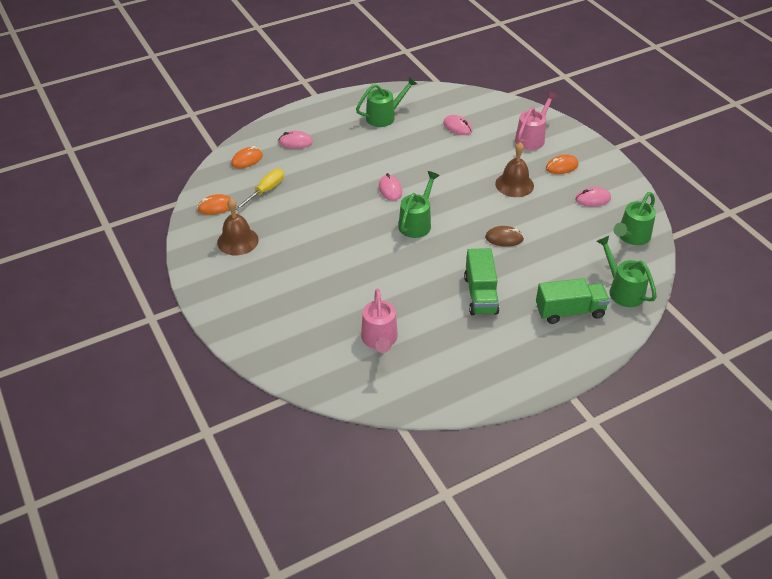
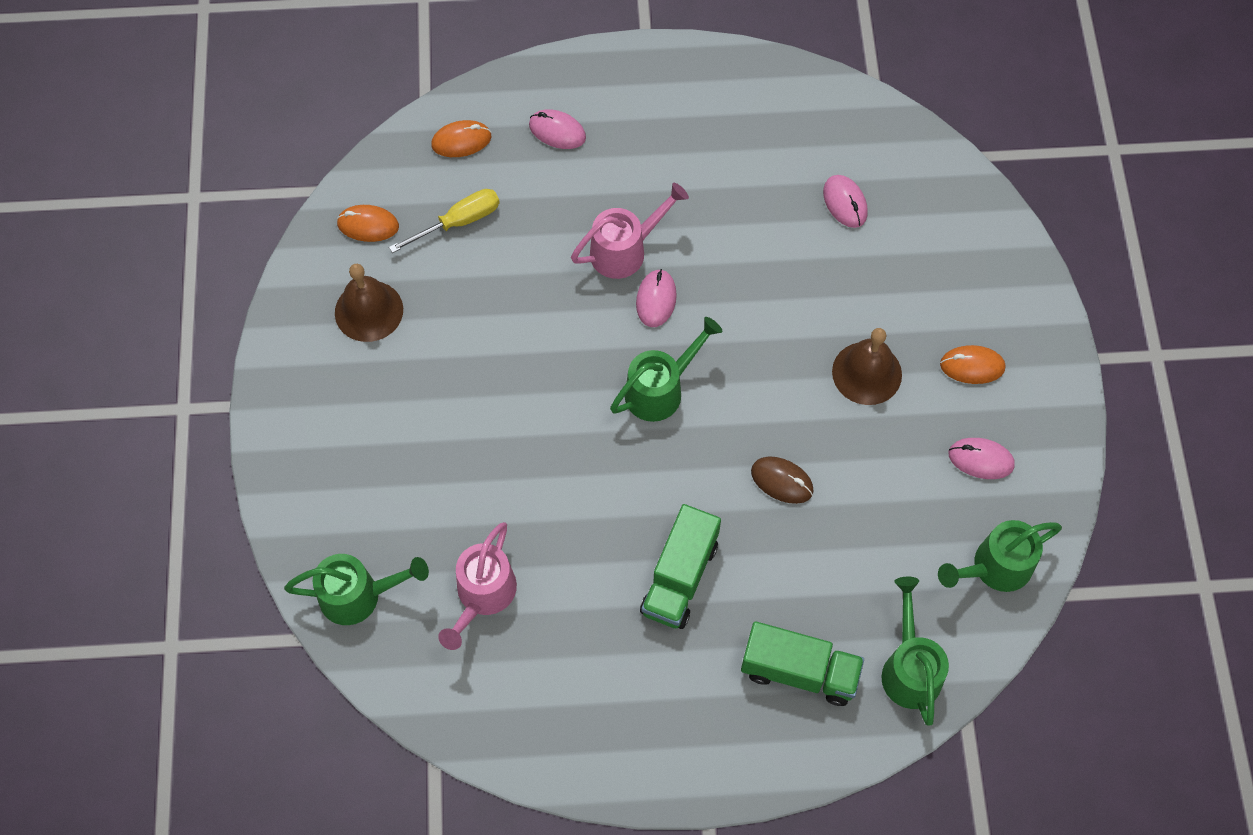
camera: 25 degrees right, 20 degrees up
(385, 116) = (734, 129): green watering can -> green watering can (359, 595)
(532, 138) = (961, 279): pink watering can -> pink watering can (625, 250)

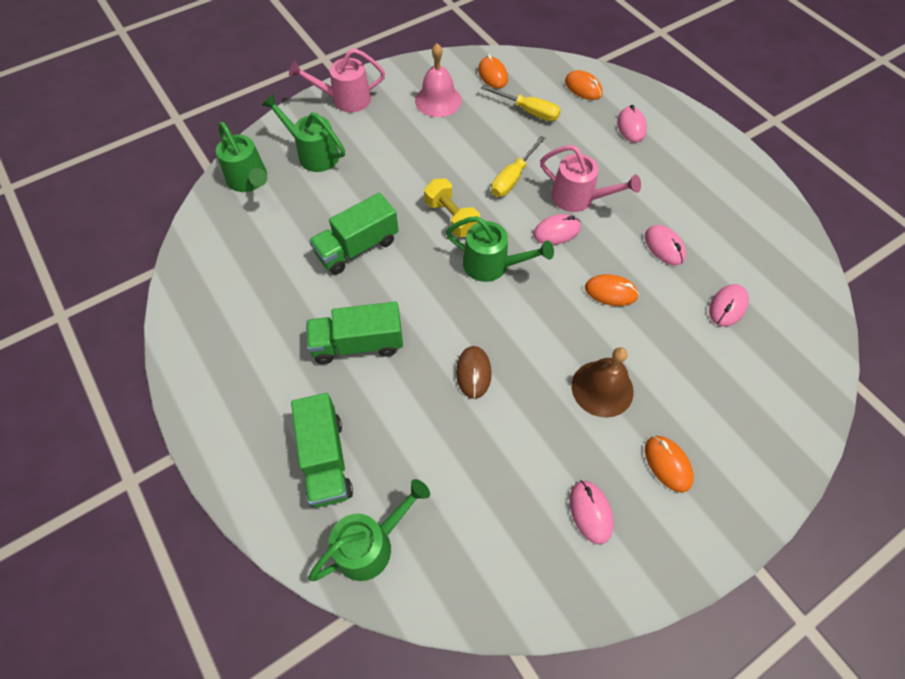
camera: 60 degrees right, 5 degrees down
(369, 311) = (438, 100): brown bell -> pink bell
(482, 596) = (282, 240): pink watering can -> pink watering can (345, 100)
(547, 517) = (357, 247): none -> green truck
(551, 299) = (513, 178): none -> yellow screwdriver
(567, 395) = (451, 217): none -> yellow dumbbell
(741, 210) = (664, 247): none -> pink mouse
(764, 296) = (611, 292): none -> orange mouse
(994, 568) = (500, 572): green watering can -> green watering can (313, 153)

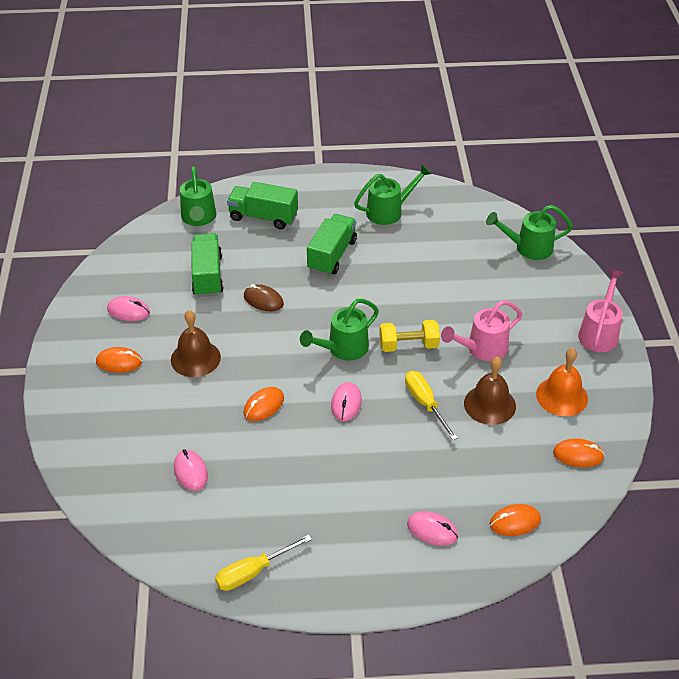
camera: 120 degrees right, 15 degrees down
(313, 153) = (538, 291): green watering can -> green watering can (389, 211)
(357, 247) = (416, 283): green truck -> green truck (207, 276)
(438, 100) = (562, 396): pink bell -> orange bell
(481, 138) = (489, 404): none -> brown bell
(528, 111) = (505, 457): yellow screwdriver -> yellow screwdriver (253, 572)
(579, 198) = (370, 437): pink watering can -> pink watering can (481, 349)
(664, 247) = (276, 466): pink mouse -> none

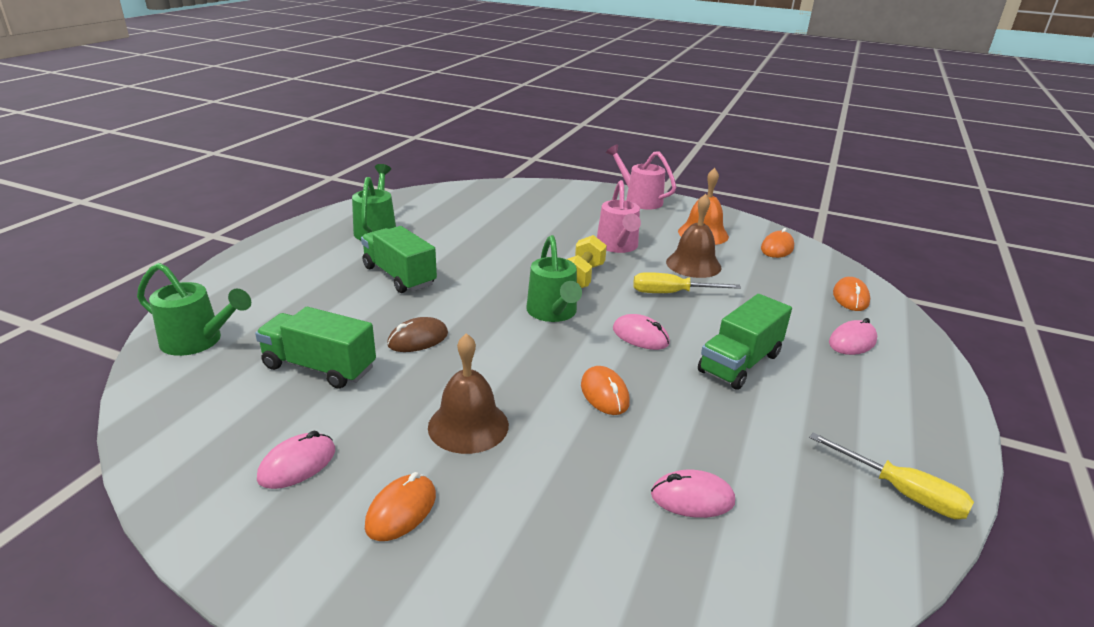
camera: 65 degrees left, 15 degrees down
(253, 572) = (901, 492): yellow screwdriver -> yellow screwdriver turned 45 degrees counterclockwise
(263, 217) = (273, 296): green truck -> green truck (740, 363)
(528, 248) = (509, 193): green watering can -> none

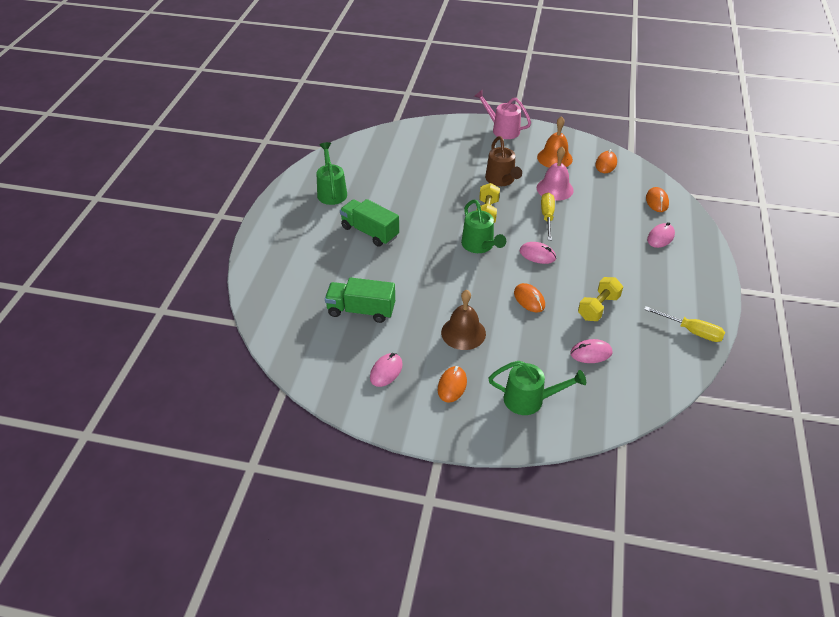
camera: 10 degrees left, 15 degrees up
(198, 341) = (278, 305): green watering can -> green watering can (530, 400)
(418, 339) = (407, 280): brown mouse -> none
(618, 246) = (501, 180): pink watering can -> brown watering can
(671, 293) = (547, 217): yellow screwdriver -> yellow screwdriver turned 105 degrees clockwise
(693, 264) = (555, 189): brown bell -> pink bell
(724, 424) = (598, 307): none -> yellow dumbbell
(740, 363) = (599, 265): green truck -> none

